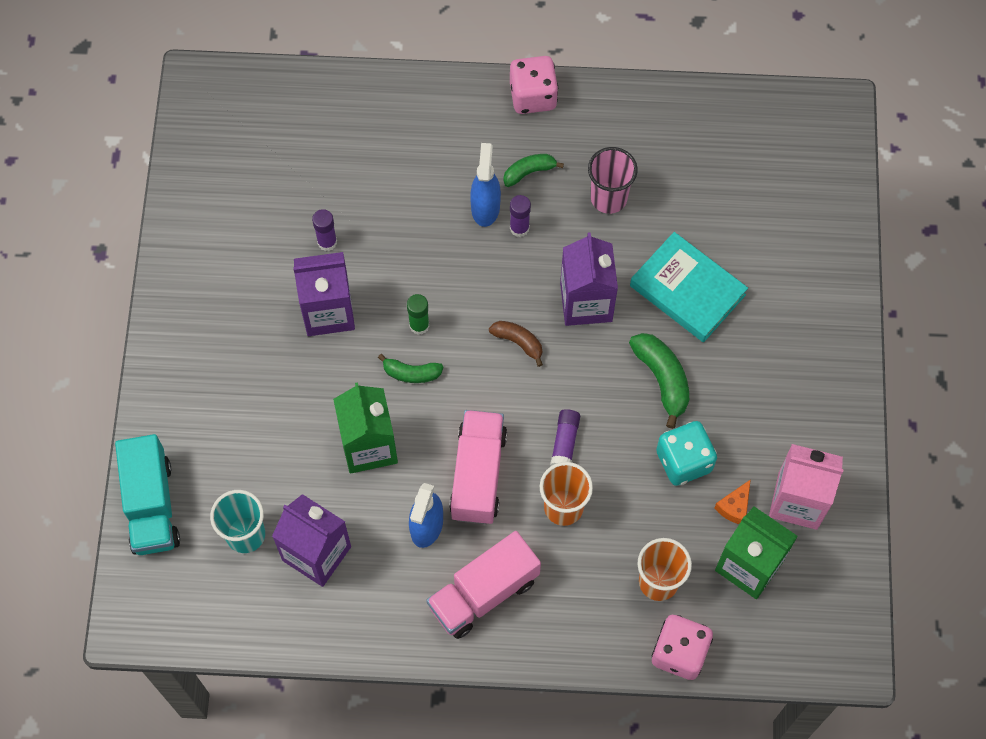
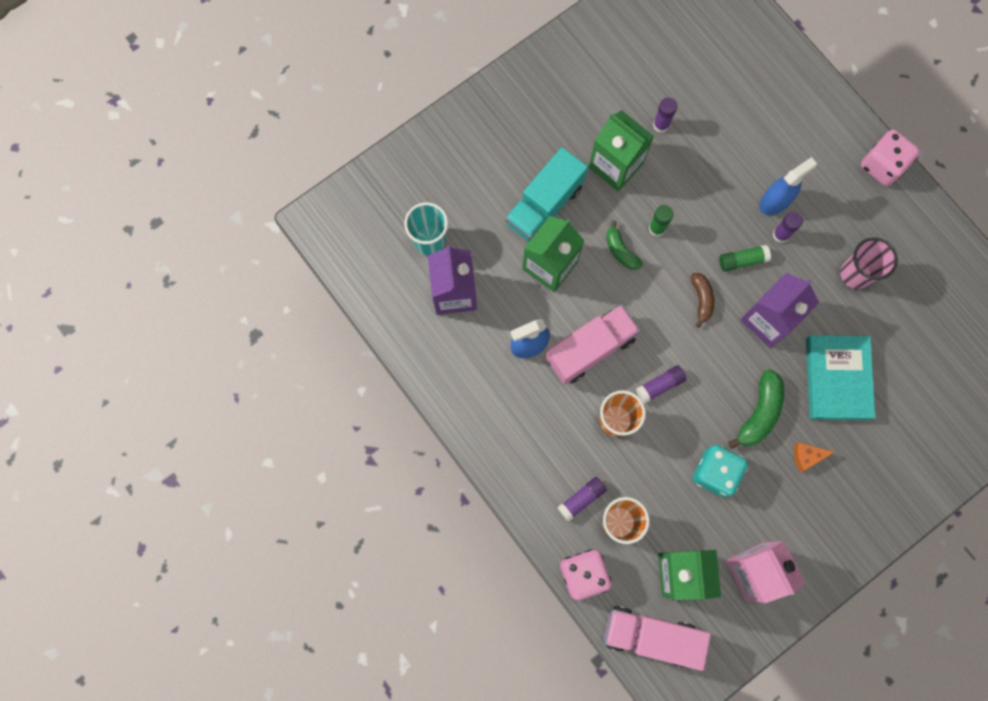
camera: 50 degrees right, 10 degrees up
(152, 505) = (400, 170): turquoise truck -> turquoise truck (544, 205)
(328, 311) = (615, 165): purple carton -> green carton
(483, 593) = (516, 417): pink truck -> pink truck (651, 636)
(514, 279) = (742, 260): none -> green glue stick
(529, 172) = (825, 208): green banana -> none
(609, 597) = (581, 499): none -> purple glue stick
(734, 507) = (713, 531): orange cheese -> orange cheese (807, 456)

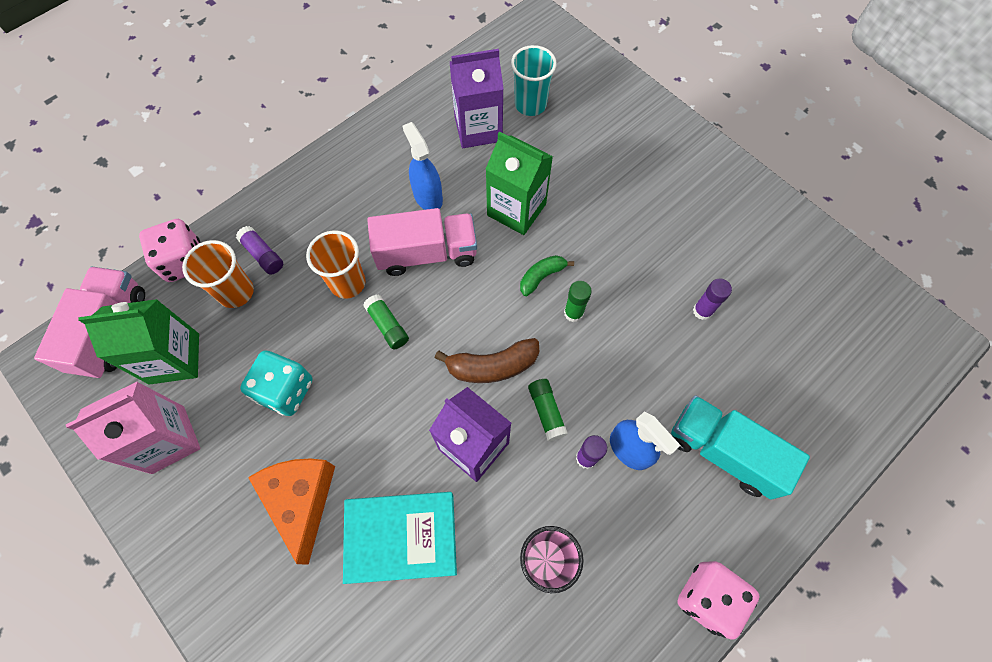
camera: 85 degrees right, 10 degrees down
(544, 205) = (583, 200): turquoise truck -> turquoise truck (723, 452)
(590, 348) = (427, 253): pink truck -> pink truck turned 60 degrees counterclockwise
(615, 165) = (642, 266): green carton -> none
(660, 385) = (387, 326): purple glue stick -> green glue stick
(701, 299) = (492, 366): brown banana -> brown banana, size x1.56
(759, 413) = (356, 439): green banana -> none
(807, 456) = (301, 500): orange cheese -> orange cheese, size x2.09

